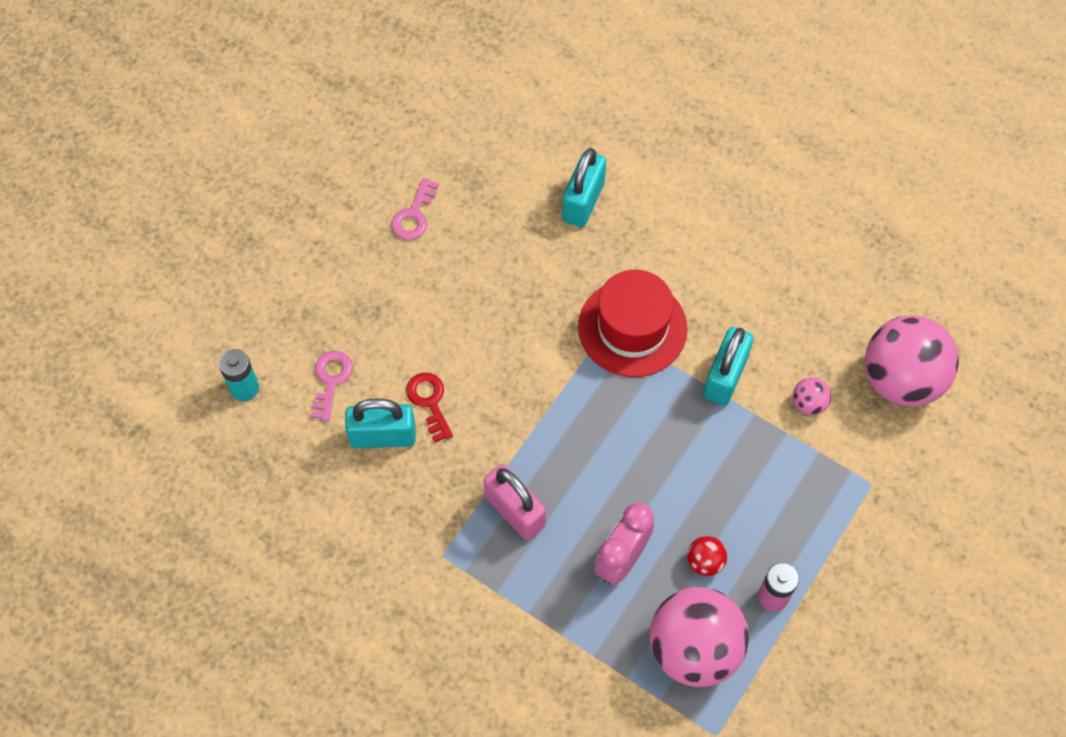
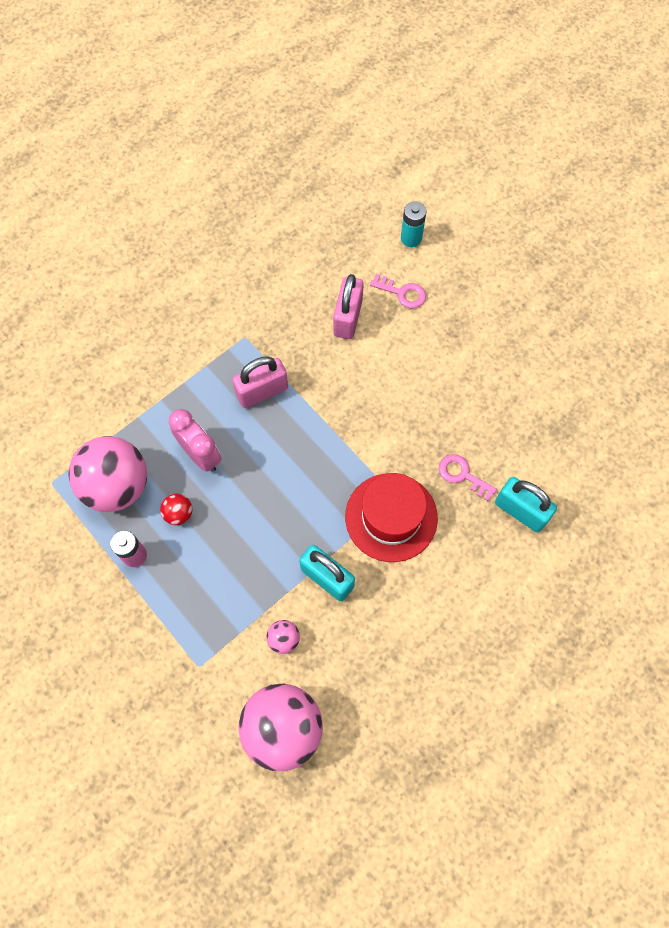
camera: 105 degrees right, 5 degrees up
(383, 436) = (348, 318): turquoise padlock -> pink padlock
(414, 215) = (534, 378): pink key -> pink key (462, 475)
(429, 402) = (366, 354): red key -> none

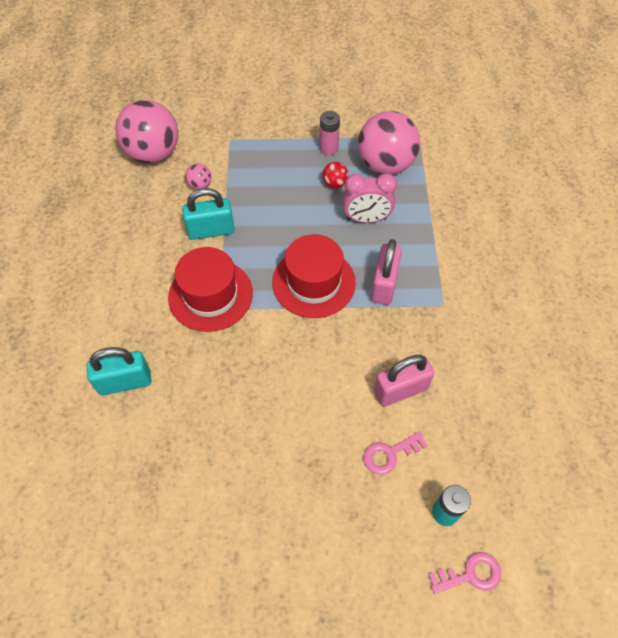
camera: 130 degrees right, 10 degrees down
(306, 446) = (313, 282): none -> red hat
(348, 318) = (400, 390): pink padlock -> pink padlock turned 75 degrees counterclockwise
(462, 475) = (191, 365): pink key -> pink key (470, 574)

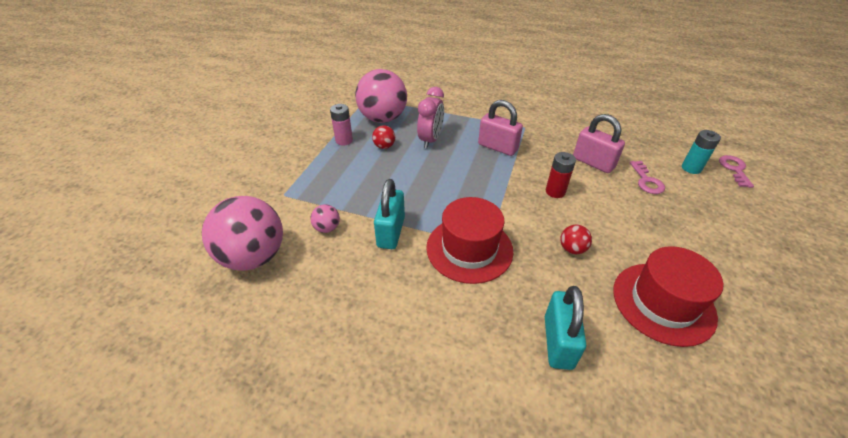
camera: 70 degrees left, 15 degrees down
(239, 381) = (572, 249): none -> red ball
(313, 282) = (481, 181): red hat -> red hat (663, 303)
(325, 355) = (555, 191): none -> red battery
(400, 390) = (593, 163): pink padlock -> pink padlock turned 45 degrees counterclockwise

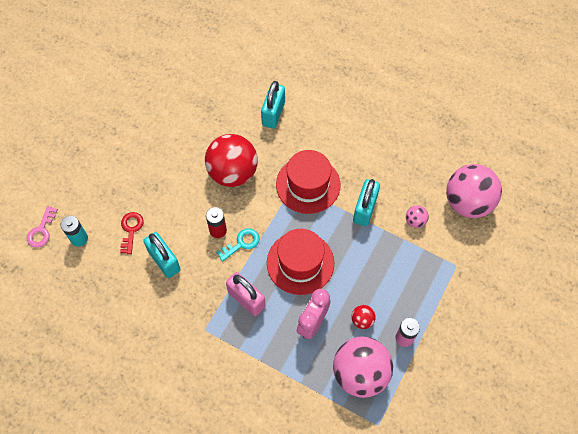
camera: 170 degrees left, 20 degrees up
(523, 184) = (241, 243): none -> turquoise key
(572, 249) = (233, 173): red ball -> red ball, size x2.37
(593, 163) = (164, 260): pink padlock -> turquoise padlock
(646, 181) = (131, 230): pink key -> red key
(663, 303) = (196, 126): red hat -> red hat (300, 263)

